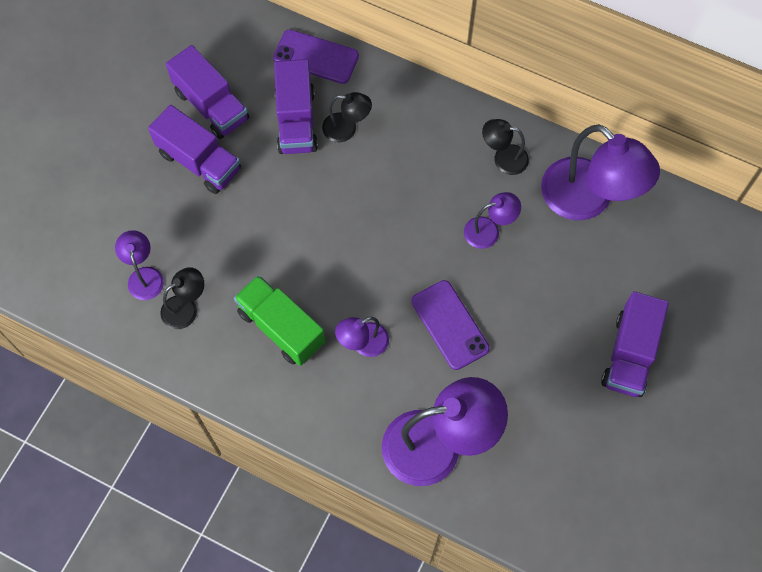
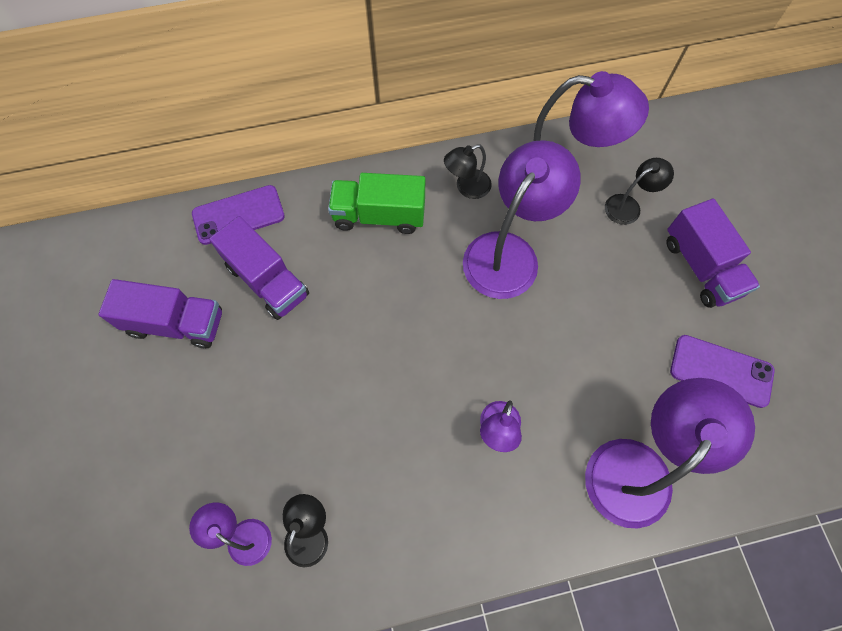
camera: 40 degrees left, 0 degrees up
(199, 161) = (206, 382): purple truck -> none
(281, 328) = (415, 476): green truck -> green truck (379, 215)
(346, 129) = (318, 255): black lamp -> black lamp (628, 206)
(449, 325) = (551, 354): purple phone -> purple phone (721, 371)
(489, 230) = (509, 252): purple lamp -> purple lamp, size x2.03

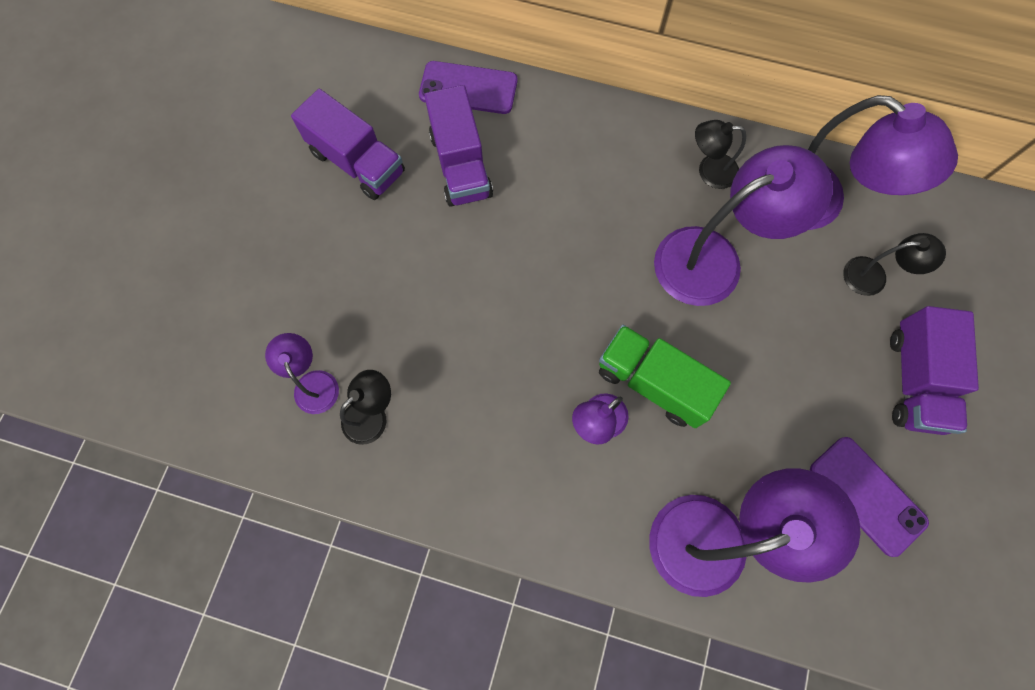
camera: 30 degrees right, 5 degrees up
(379, 215) = (603, 155): green truck -> green truck (653, 383)

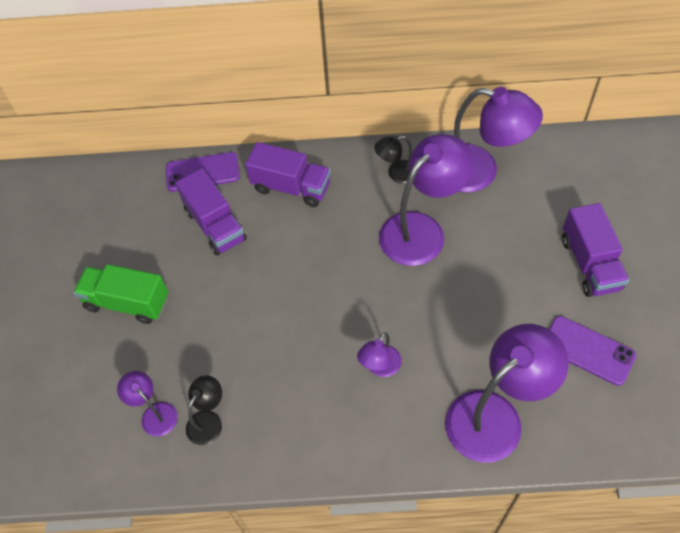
camera: 15 degrees left, 15 degrees down
(357, 162) = (136, 248): purple truck -> purple truck (291, 187)
(653, 383) = (410, 326): green truck -> green truck (127, 303)
(874, 276) = (536, 206): black lamp -> none

